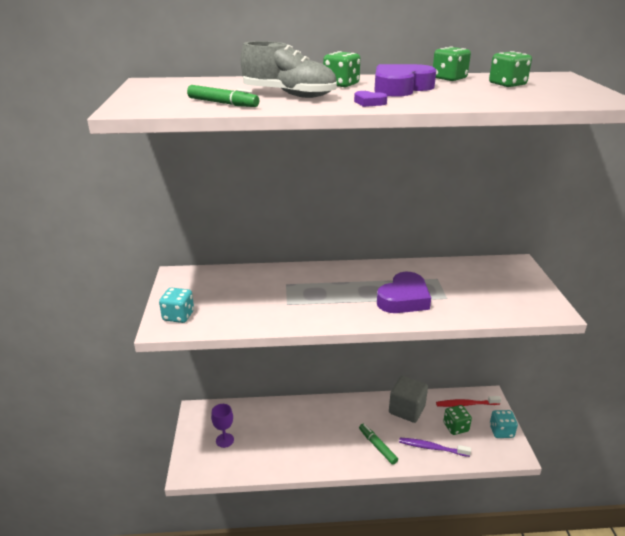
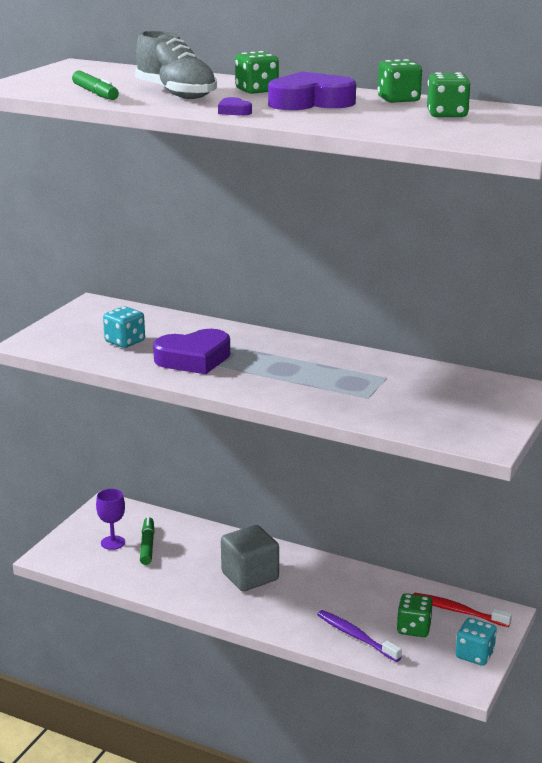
camera: 30 degrees right, 5 degrees down
(178, 316) = (52, 338): turquoise dice -> turquoise dice (125, 342)
(377, 446) = (286, 610): green marker -> green marker (147, 545)
(404, 299) = (313, 385): purple heart -> purple heart (194, 359)
(406, 409) = (366, 589): grey cube -> grey cube (250, 576)

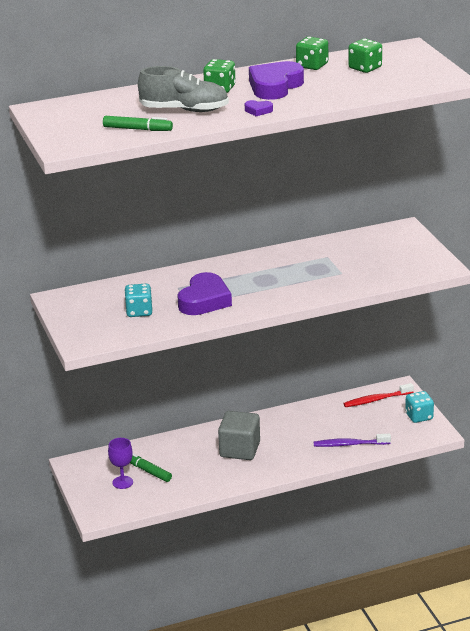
camera: 45 degrees left, 5 degrees up
(413, 628) = (370, 422): green dice -> none

